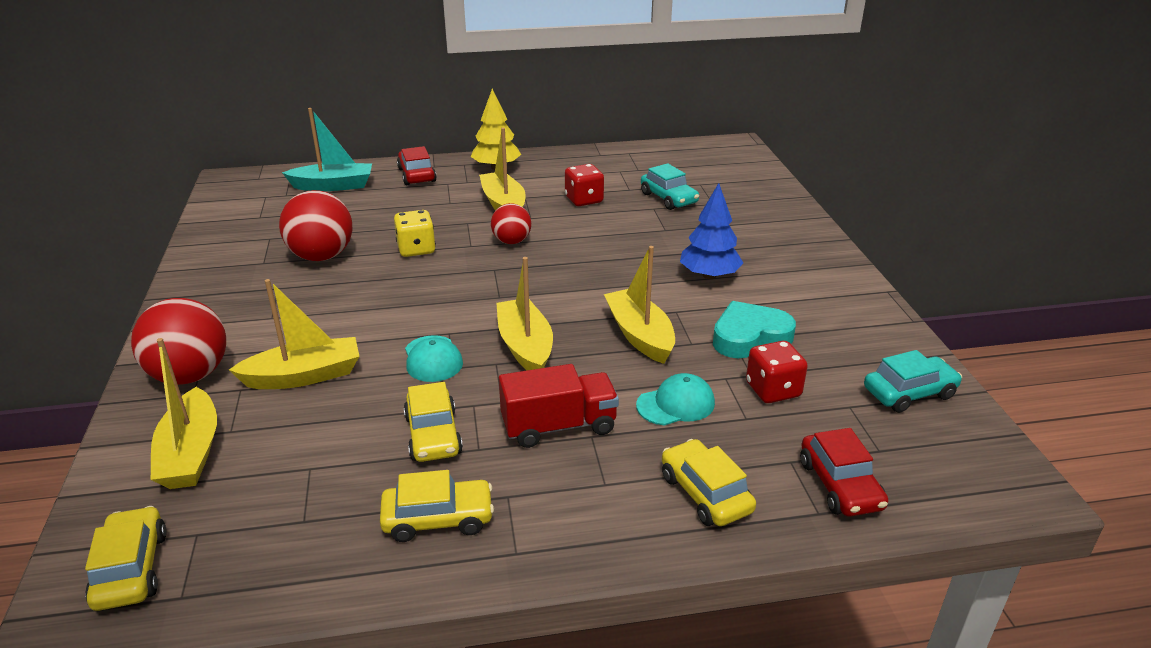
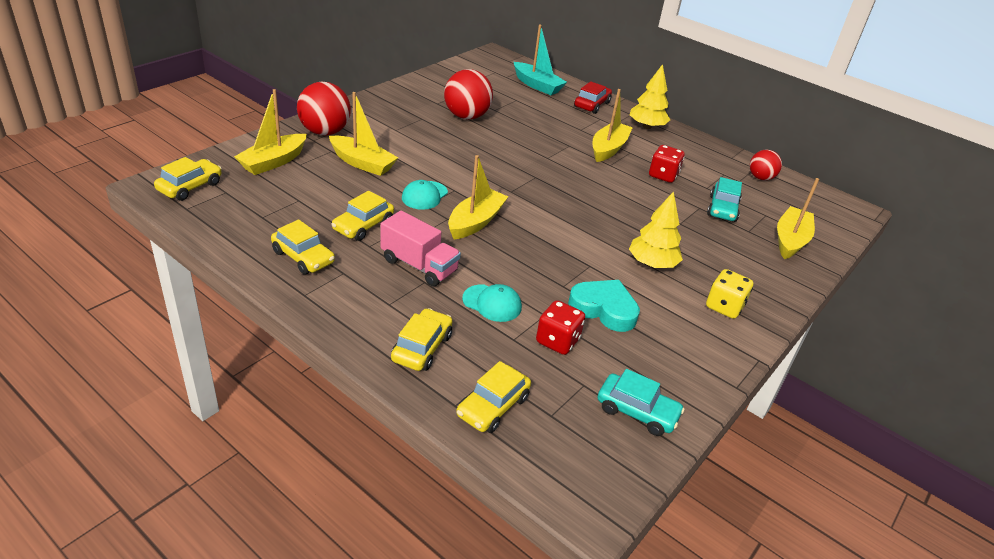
camera: 45 degrees right, 5 degrees up
(416, 249) = (516, 141): yellow dice -> yellow dice (724, 306)
(511, 241) = (573, 170): red ball -> red ball (760, 178)
(559, 426) = (419, 266): red truck -> pink truck
(640, 335) = (543, 261): yellow boat -> yellow boat (790, 240)
(709, 275) = (652, 264): blue tree -> yellow tree
(840, 485) = (493, 406): red car -> yellow car

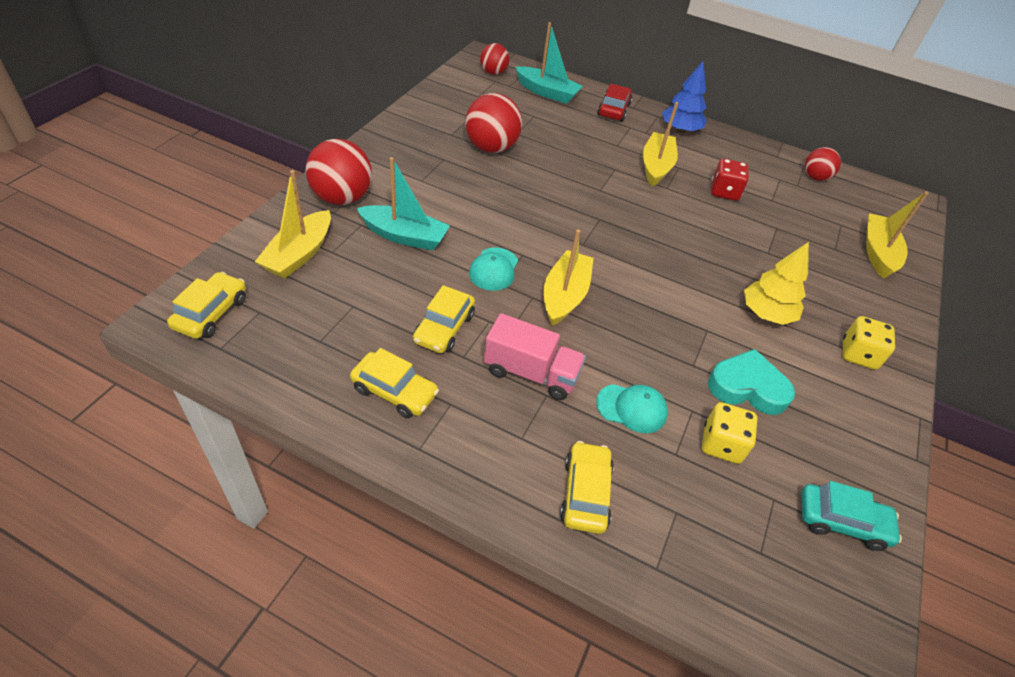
camera: 15 degrees left, 10 degrees up
(362, 163) = (404, 236): yellow boat -> turquoise boat
(493, 406) = (697, 558): yellow car -> none
(496, 66) = (493, 73): none -> red ball
(557, 341) = (721, 444): red dice -> yellow dice
(646, 126) = (680, 130): yellow tree -> blue tree
(722, 209) = (799, 225): turquoise car -> none

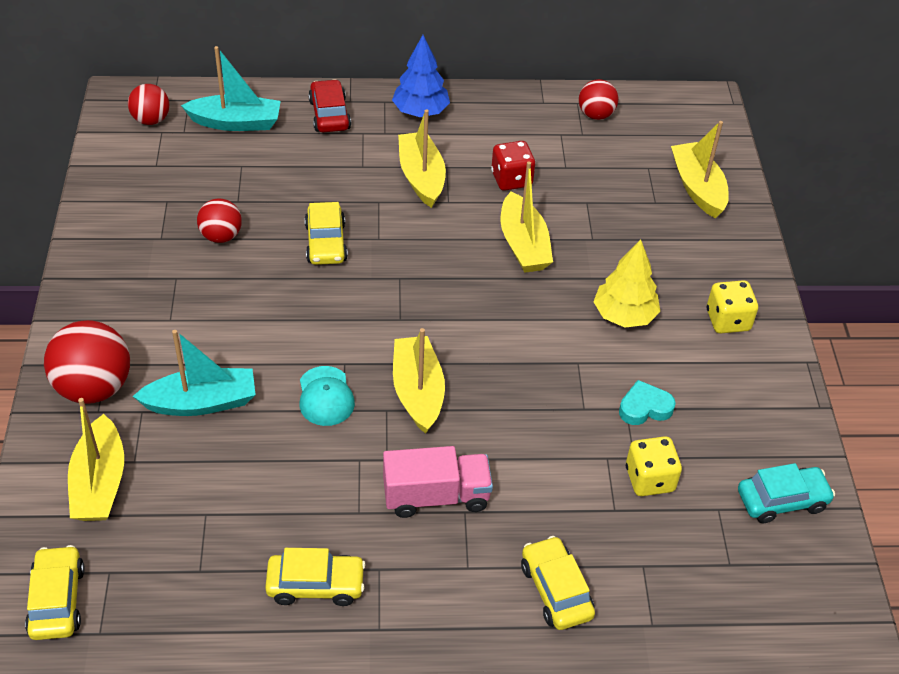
camera: 25 degrees left, 0 degrees up
(444, 328) = (319, 491): yellow car -> yellow car (326, 243)
(491, 148) = (221, 236): red ball -> red ball, size x0.60
(632, 408) = (551, 484): turquoise cap -> none
(709, 235) = (523, 244): none -> yellow boat
(747, 387) = (644, 407): turquoise heart -> turquoise heart, size x0.65

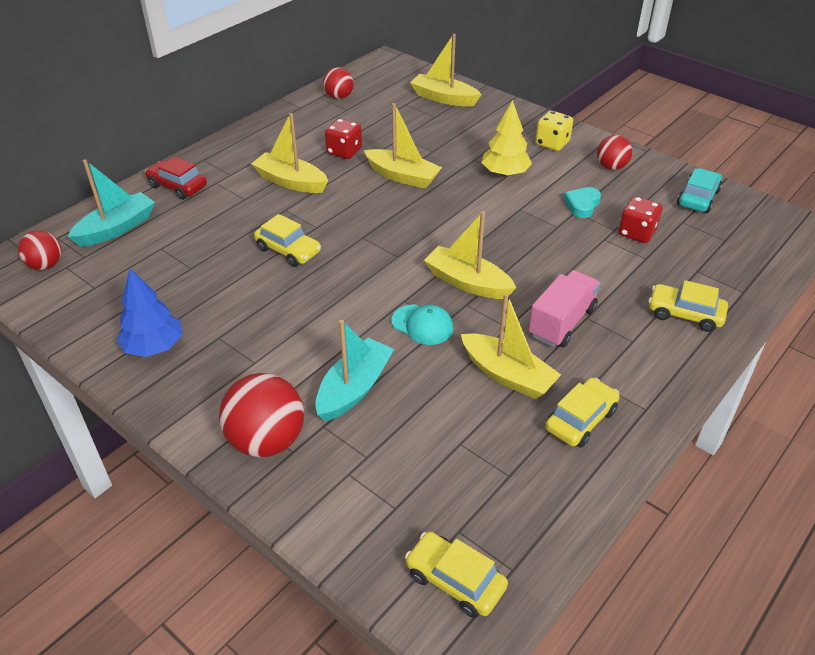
camera: 45 degrees left, 5 degrees down
(99, 482) = (365, 489): yellow boat -> yellow boat (507, 375)
(221, 236) = (212, 293): red ball -> red ball (611, 167)
(420, 111) = (235, 151): blue tree -> blue tree (154, 347)
(649, 479) = (636, 233): yellow dice -> red dice

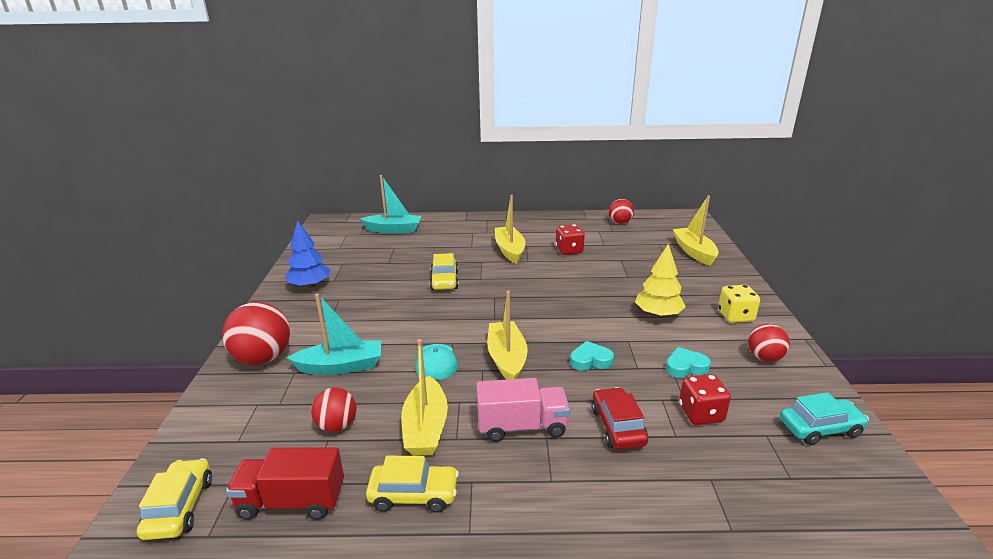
camera: 50 degrees right, 15 degrees down
(46, 265) = (341, 229): red ball -> red ball (337, 426)
(177, 186) = (452, 225): red car -> red car (617, 426)
(402, 176) = (580, 280): yellow boat -> none
(520, 497) = (292, 501): none -> red truck
(522, 242) = (590, 360): none -> turquoise heart
(685, 314) = (634, 499): yellow car -> none

